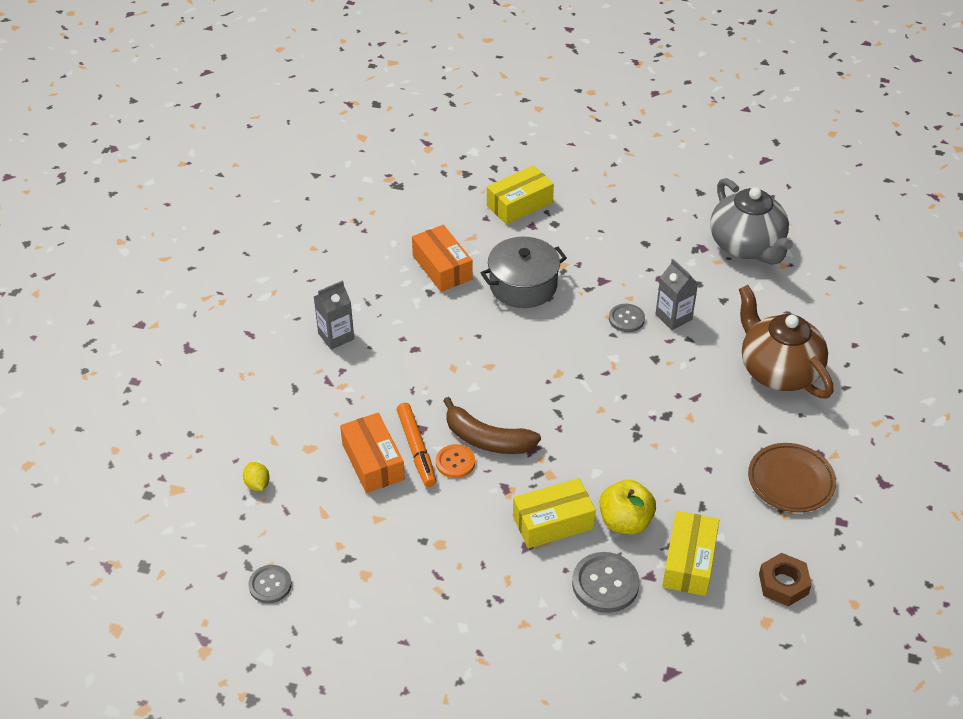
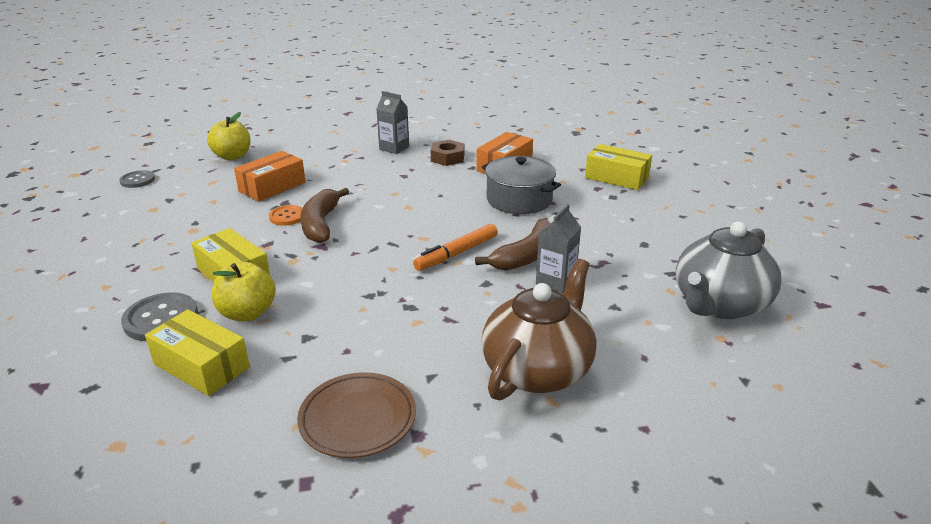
camera: 65 degrees right, 15 degrees down
(257, 484) = (232, 156): yellow lemon -> yellow apple
(416, 449) = (294, 199): orange marker -> orange marker (457, 253)
(626, 319) = (526, 256): grey button -> brown banana
(689, 562) = (201, 365): yellow box -> yellow box turned 45 degrees clockwise
(783, 584) = (181, 448): brown nut -> brown nut (447, 158)

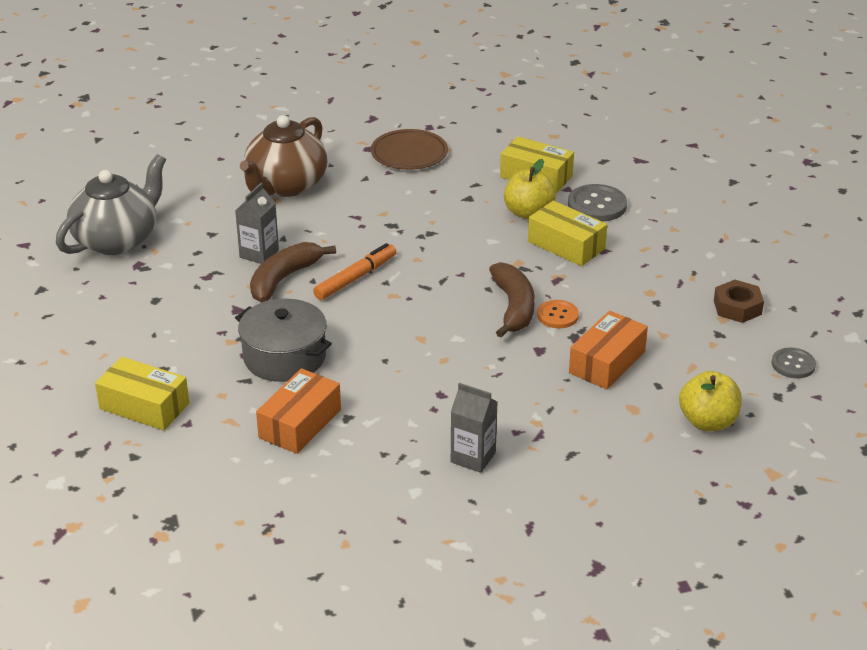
camera: 175 degrees right, 5 degrees up
(447, 158) = (385, 437): brown nut -> brown nut (737, 307)

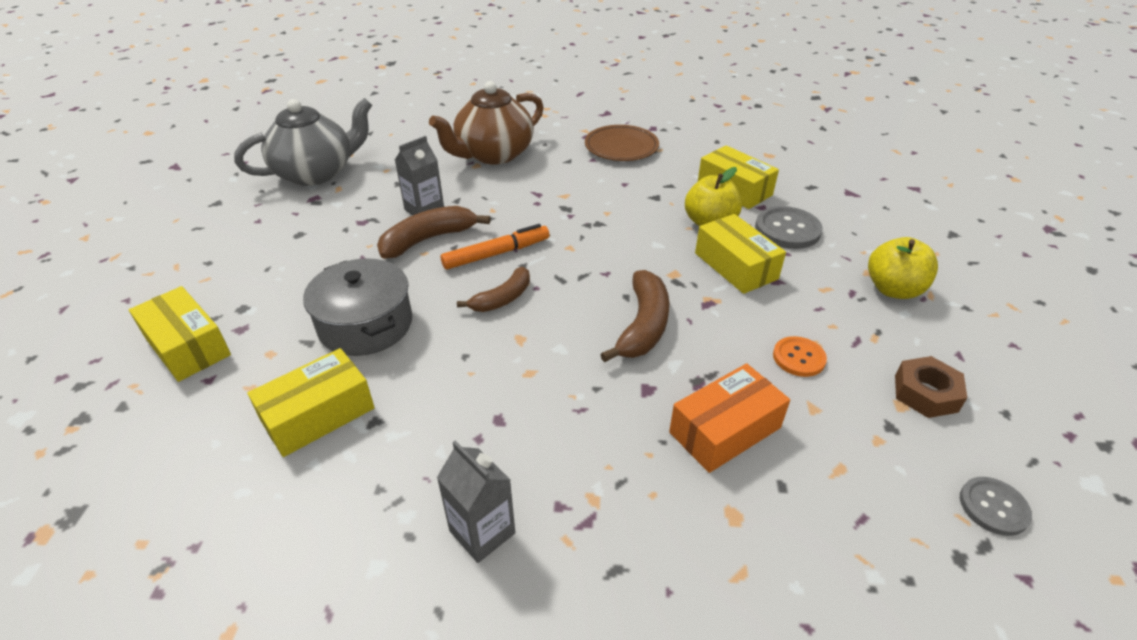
camera: 20 degrees right, 5 degrees up
(300, 423) = (318, 414): orange box -> yellow box
(386, 312) = (502, 298): none -> brown banana
(557, 315) = (689, 348): orange button -> orange button (798, 358)
(708, 422) = (838, 574): yellow apple -> yellow apple (893, 289)

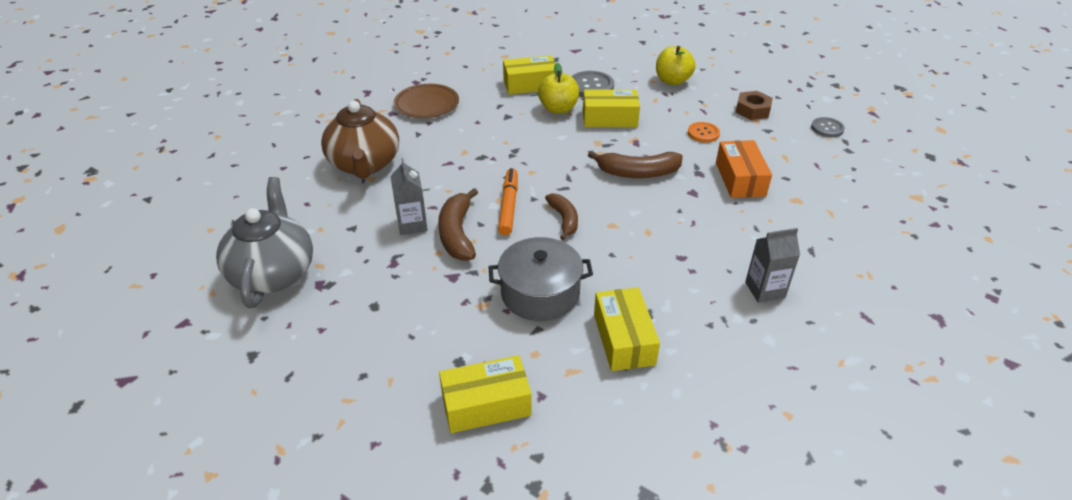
camera: 60 degrees left, 0 degrees up
(643, 326) = (638, 173): brown banana -> brown banana turned 135 degrees clockwise

